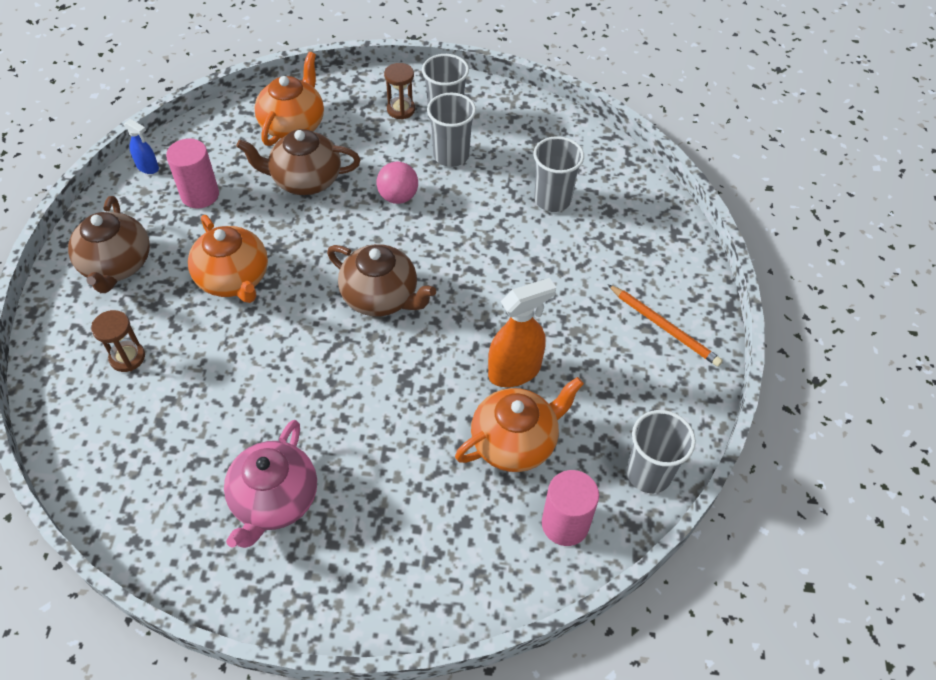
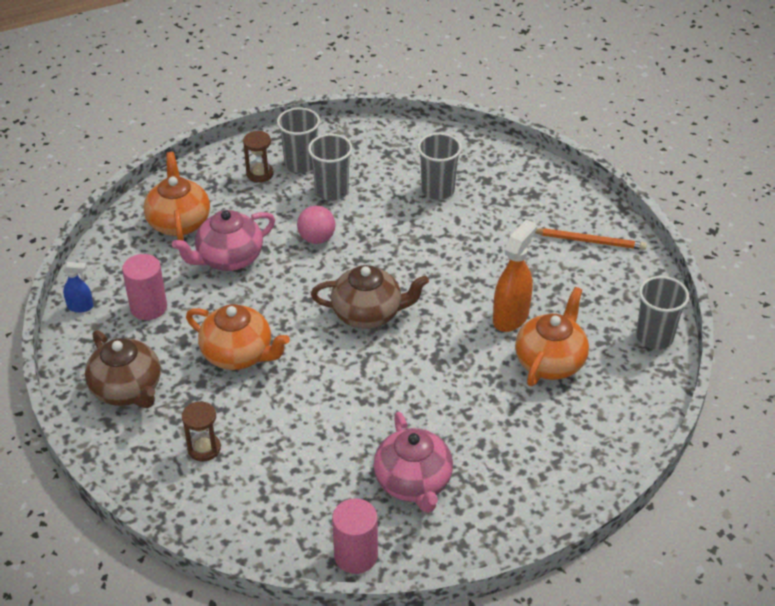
camera: 30 degrees left, 10 degrees down
(305, 180) = (229, 258): brown teapot -> pink teapot
(565, 524) = (626, 394): pink cylinder -> pink cylinder (356, 555)

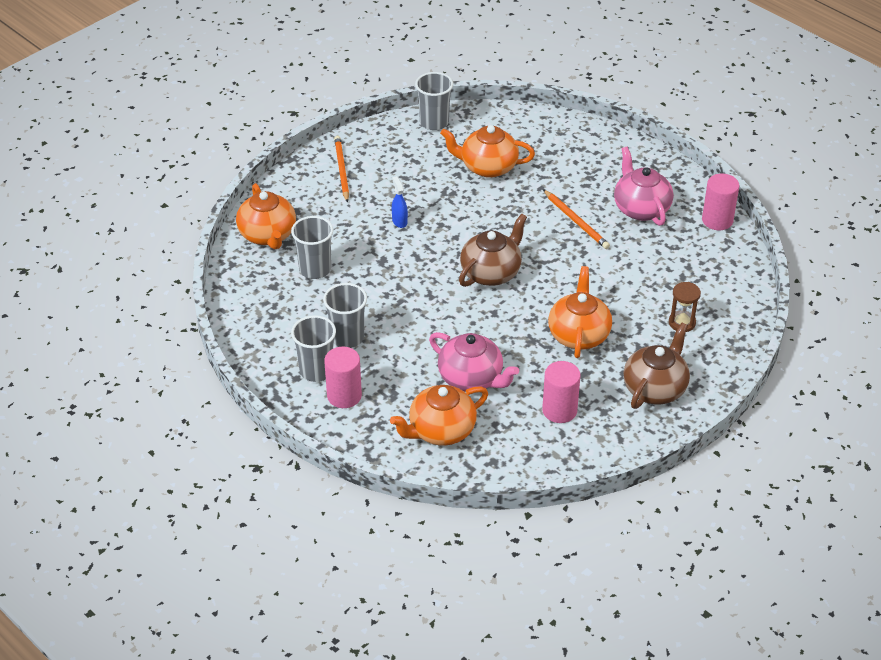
camera: 110 degrees left, 0 degrees up
(80, 307) = (585, 457): blue spray bottle -> blue spray bottle (399, 221)
(260, 174) = (344, 396): brown hourglass -> pink cylinder
(317, 238) = (417, 329): pink ball -> none
(368, 314) = (491, 272): brown teapot -> brown teapot turned 60 degrees clockwise
(413, 482) = (641, 208): pink teapot -> pink teapot turned 75 degrees counterclockwise
(418, 411) = (576, 221): none -> orange pencil
(503, 170) = (268, 235): none -> orange teapot
(511, 317) = (452, 195): orange spray bottle -> none

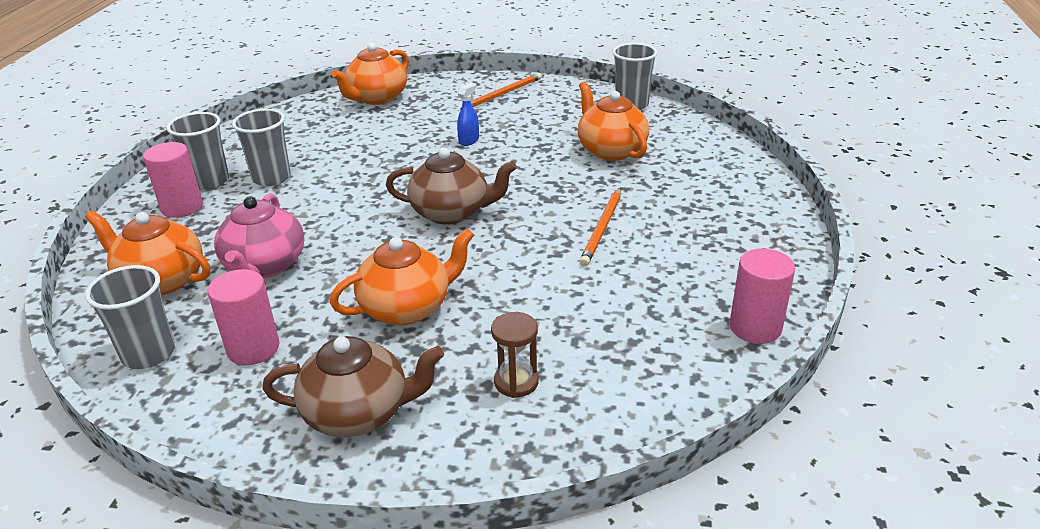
camera: 55 degrees right, 10 degrees down
(315, 269) = (354, 131): grey cup -> grey cup (149, 354)
(641, 208) = (687, 261): pink teapot -> none

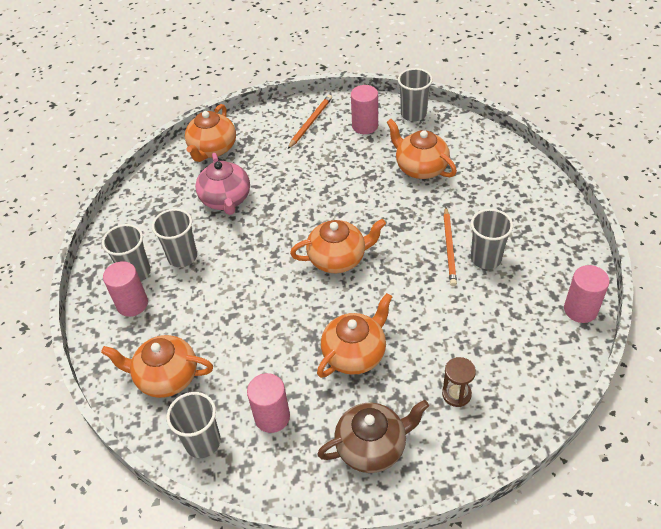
camera: 15 degrees left, 15 degrees up
(265, 266) = (234, 344): pink teapot -> pink teapot (226, 199)
(452, 212) = (338, 258): brown teapot -> orange teapot
(469, 141) = (311, 181): blue spray bottle -> none
(565, 106) = (365, 126): none -> pink cylinder
(646, 248) = (486, 258): none -> grey cup

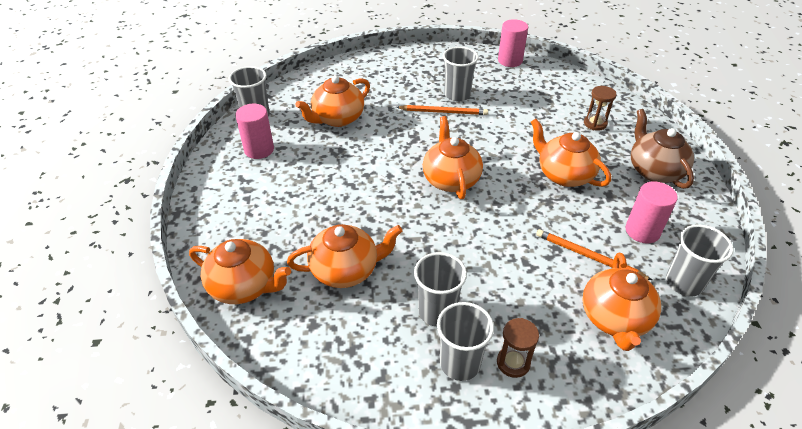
camera: 90 degrees left, 5 degrees down
(132, 304) = (513, 363): pink cylinder -> brown hourglass
(226, 199) = (346, 270): pink teapot -> orange teapot
(310, 123) = (234, 191): orange pencil -> orange pencil (589, 257)

